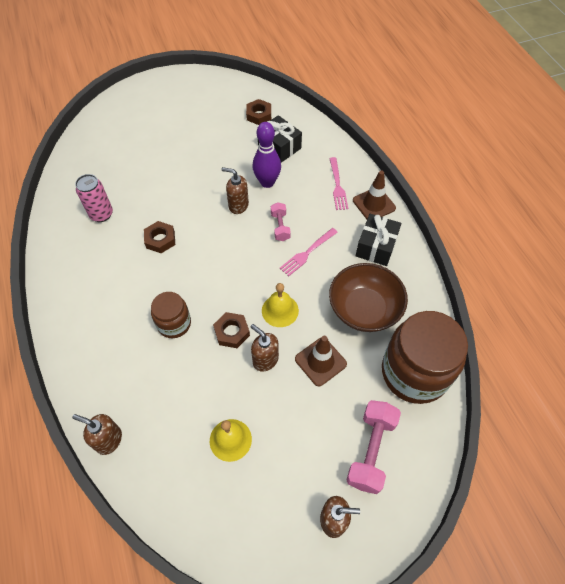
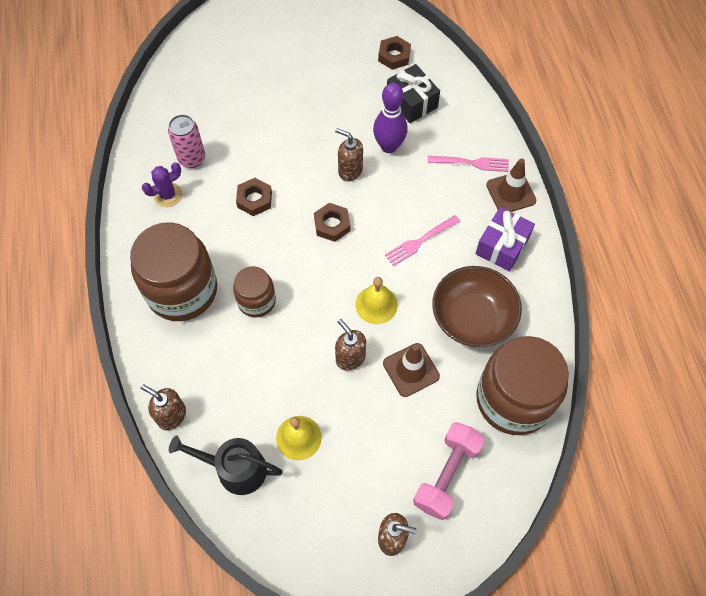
camera: 10 degrees right, 5 degrees up
(84, 246) = (168, 195): none -> purple cactus
(105, 325) = (182, 290): none -> brown jar
(175, 480) = (235, 469): none -> black watering can
(232, 332) = (318, 321): brown nut -> brown nut (332, 225)
(280, 227) = (394, 204): pink dumbbell -> none
(337, 186) = (472, 163): pink fork -> pink fork turned 90 degrees counterclockwise
(376, 246) = (502, 246): black gift -> purple gift

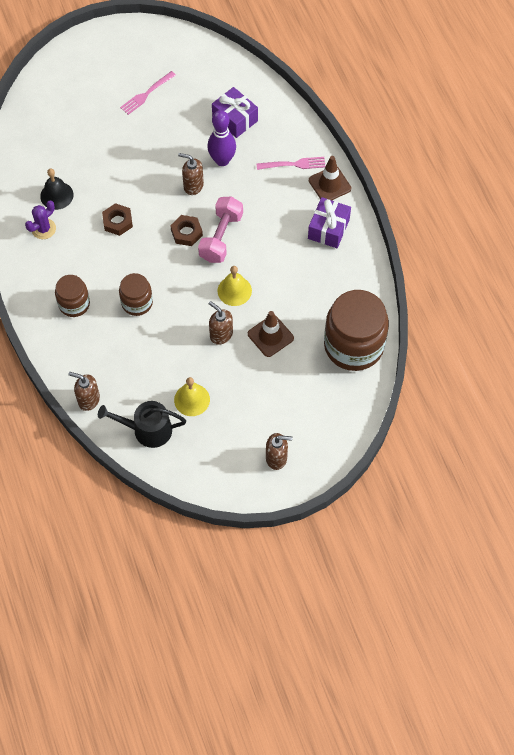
camera: 10 degrees left, 0 degrees up
(182, 290) = (74, 304): brown jar -> brown jar, size x0.53
(192, 158) = (56, 195): pink can -> black bell
(394, 56) = (213, 80): brown nut -> none
(411, 102) = (235, 119): black gift -> purple gift
(420, 241) = (261, 235): pink fork -> pink fork (146, 94)
(446, 475) = (310, 408): pink dumbbell -> pink dumbbell (221, 237)
(472, 318) = (313, 289): brown bowl -> none

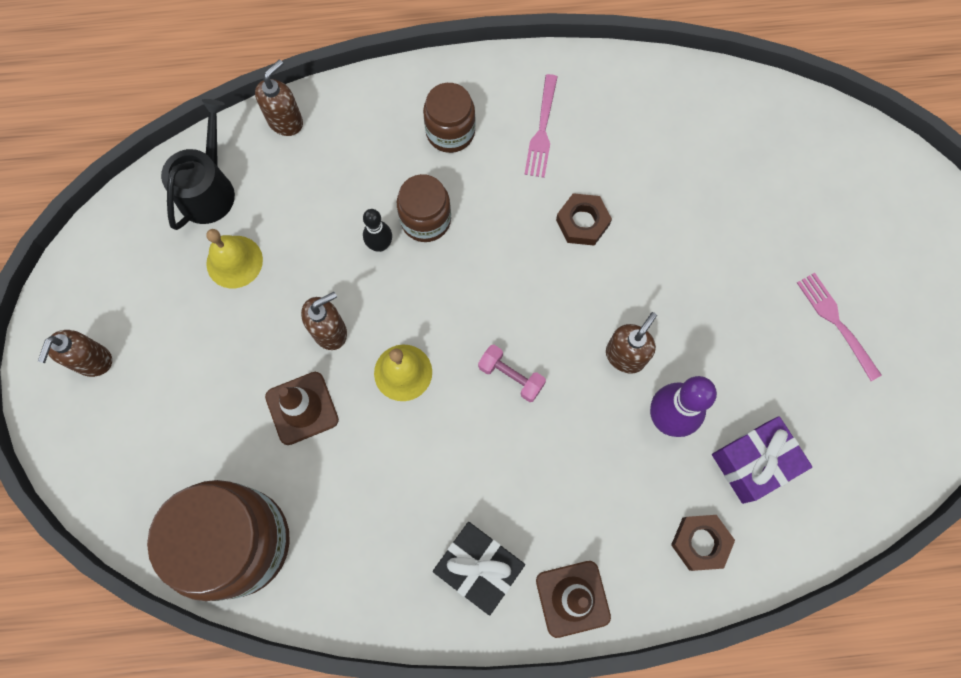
camera: 105 degrees right, 10 degrees up
(43, 229) = (596, 114): purple cactus -> none
(56, 195) = (654, 143): black bell -> none
(159, 323) = (380, 245): none -> black bowling pin
(186, 233) = (534, 323): brown nut -> brown nut (700, 542)
(221, 237) = (511, 376): pink dumbbell -> pink dumbbell, size x0.58
(294, 164) = (631, 544): pink fork -> pink fork (542, 130)
(328, 229) = (479, 567): purple gift -> black gift

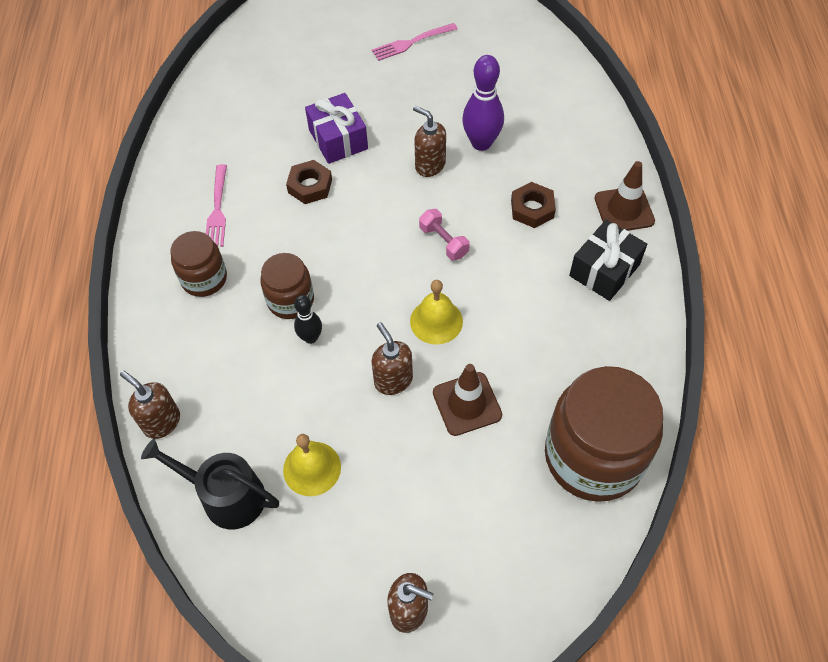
camera: 85 degrees left, 15 degrees down
(511, 376) = (443, 242): pink dumbbell -> pink dumbbell turned 75 degrees counterclockwise
(542, 130) = (217, 210): pink fork -> pink fork turned 75 degrees clockwise
(700, 542) = (577, 131): brown nut -> brown nut (532, 209)
(753, 463) = (517, 97): purple gift -> purple gift (338, 139)

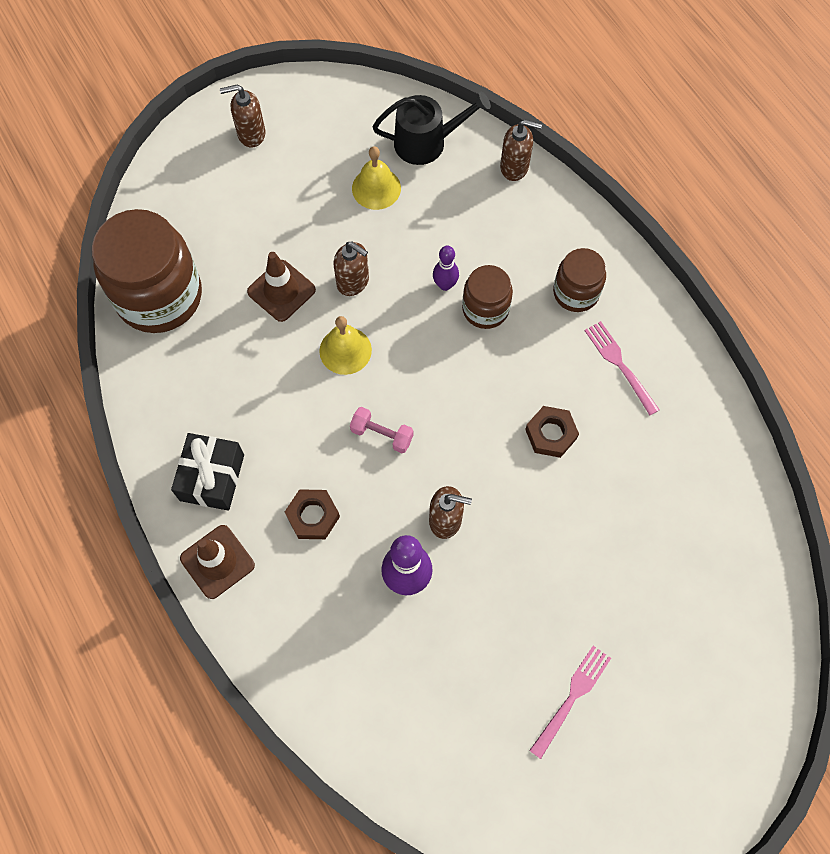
camera: 150 degrees right, 10 degrees up
(311, 338) = (445, 285): black bowling pin -> purple bowling pin
(338, 139) = (562, 506): purple gift -> none

